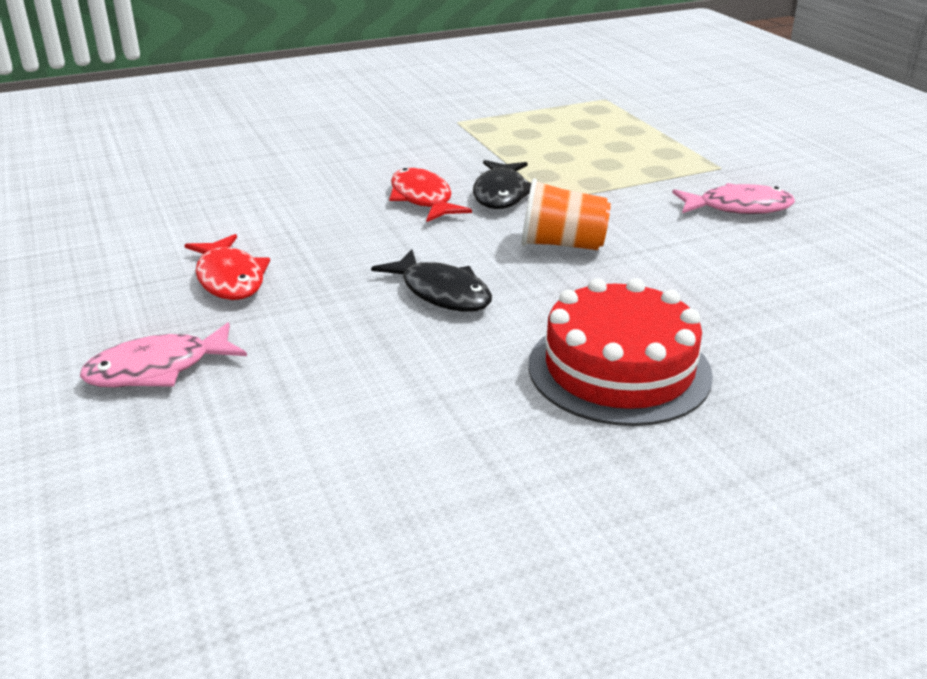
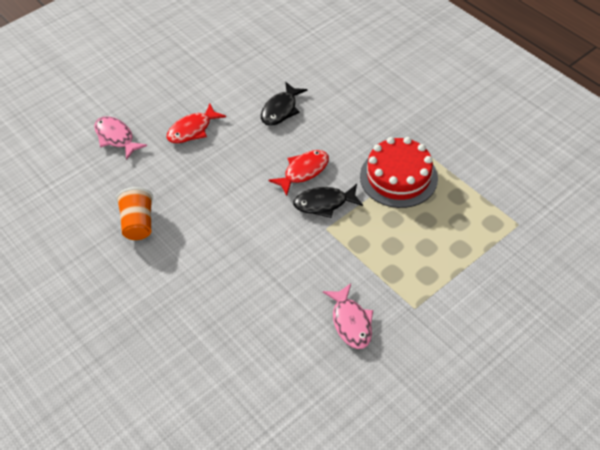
camera: 75 degrees right, 20 degrees up
(441, 292) = (202, 207): black fish -> black fish (281, 110)
(562, 244) = (269, 244): orange cup -> orange cup (138, 224)
(619, 369) = (152, 288): red cake -> red cake (398, 177)

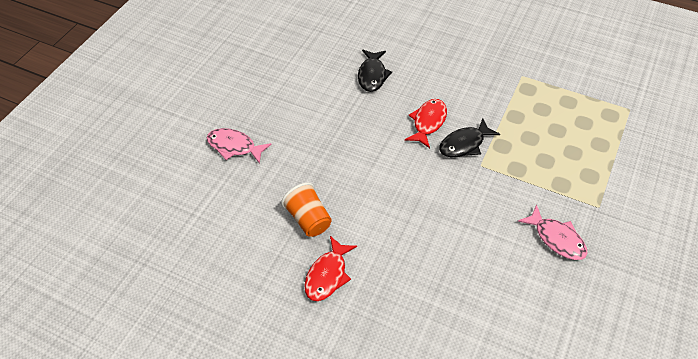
camera: 25 degrees left, 0 degrees up
(192, 130) = (303, 117): red fish -> red fish (327, 275)
(398, 177) = (510, 101): red cake -> none

